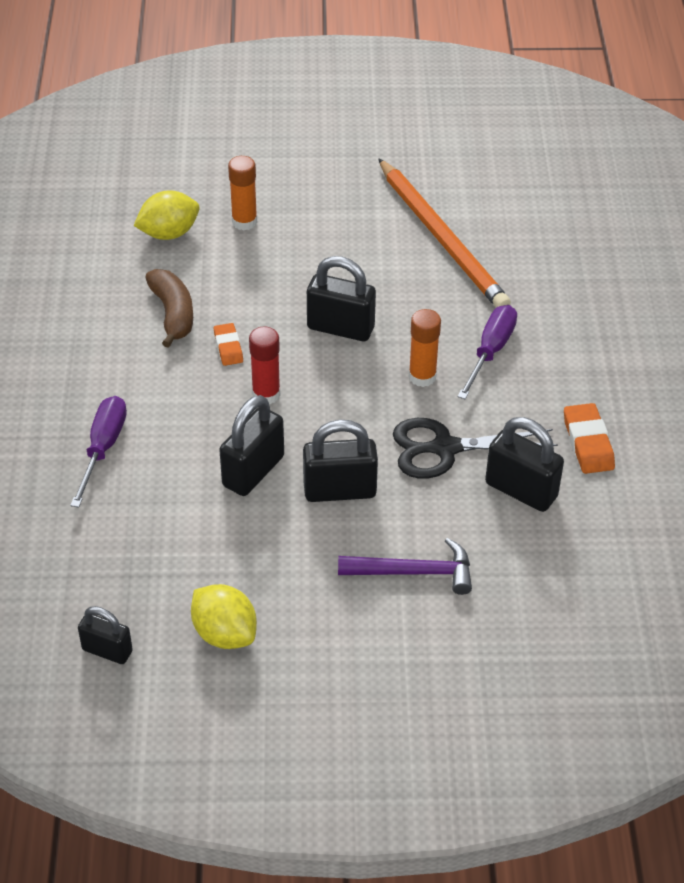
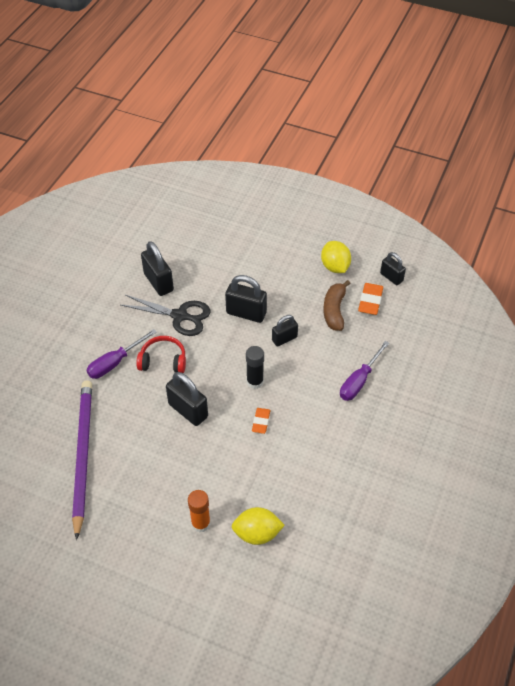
camera: 155 degrees left, 5 degrees up
(173, 314) = (283, 460): brown banana -> brown banana (334, 310)
(253, 471) = (284, 339): black padlock -> black padlock, size x0.64
(266, 394) = (255, 381): red glue stick -> black glue stick
(413, 572) = (235, 263): purple hammer -> none
(422, 376) = (163, 361): orange glue stick -> red headphones
(442, 238) = (83, 455): orange pencil -> purple pencil
(588, 443) = (107, 293): orange eraser -> orange eraser (370, 301)

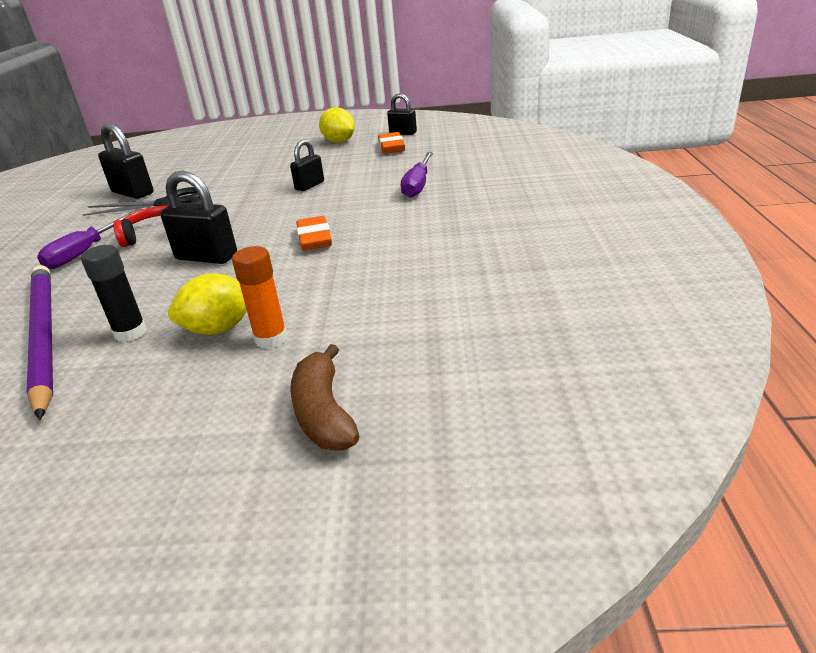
camera: 20 degrees left, 20 degrees down
(246, 313) = (253, 184): black padlock -> none
(255, 381) = (289, 217): black glue stick -> black glue stick (130, 333)
(257, 533) = (367, 320): yellow lemon -> yellow lemon (219, 329)
(261, 422) = (314, 238): orange eraser -> orange eraser, size x1.52
(334, 310) = (356, 160): brown banana -> brown banana (324, 413)

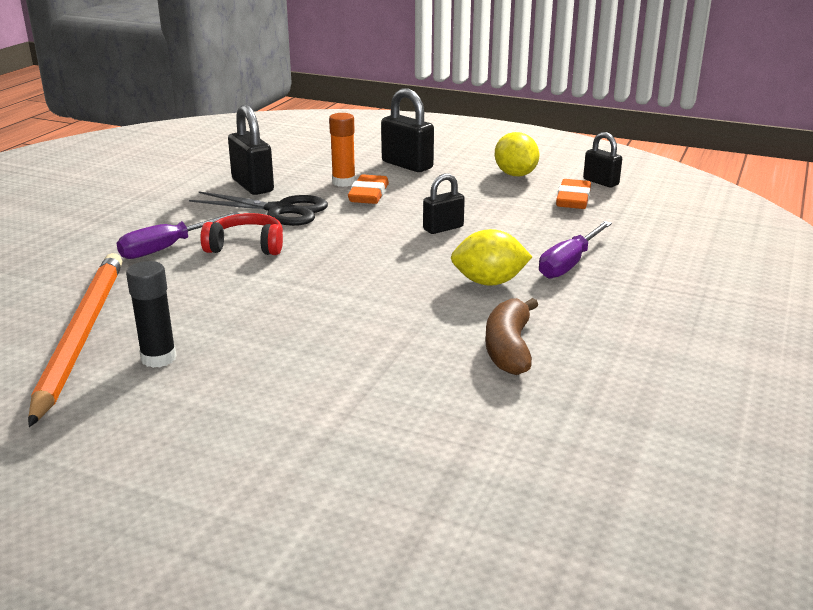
camera: 20 degrees right, 5 degrees down
(44, 336) = (82, 335): purple pencil -> orange pencil
(206, 257) = (280, 290): black padlock -> black padlock (407, 165)
(219, 329) = (242, 382): yellow lemon -> yellow lemon (489, 282)
(271, 339) = (285, 412): orange glue stick -> orange glue stick (343, 182)
(314, 238) = (405, 301): orange eraser -> orange eraser (369, 194)
(324, 413) = (284, 518): brown banana -> brown banana (509, 348)

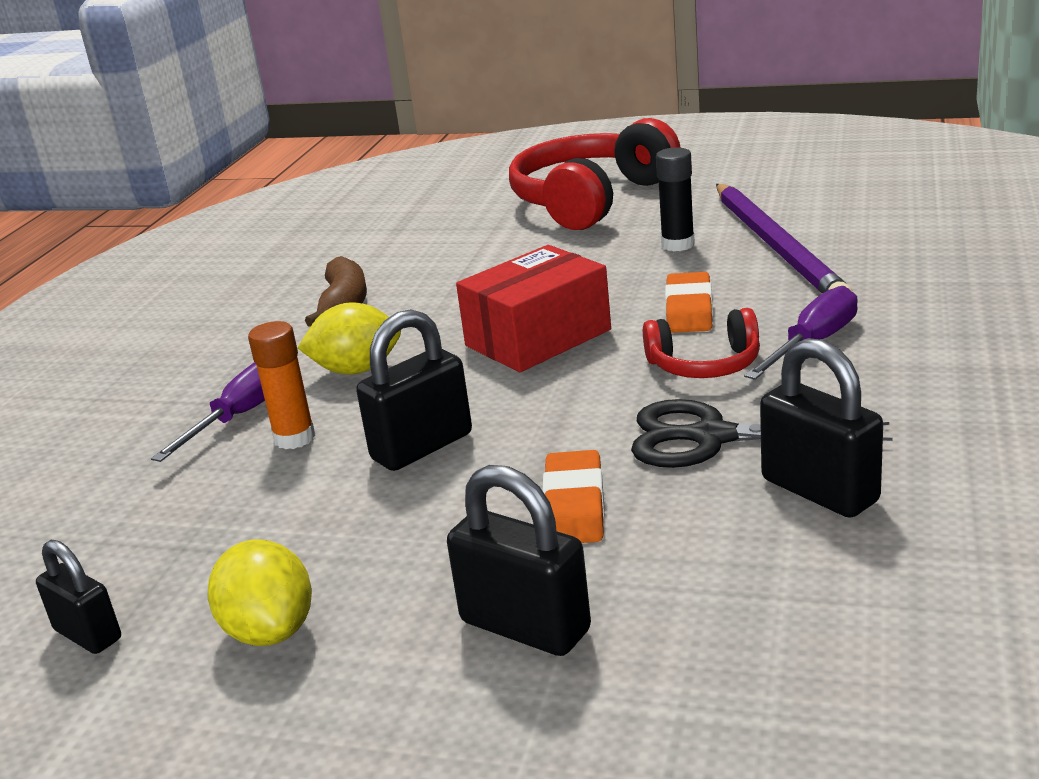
camera: 175 degrees right, 0 degrees up
(82, 335) = (777, 247): orange pencil -> purple pencil
(178, 467) = (591, 200): none -> red headphones
(343, 182) = (642, 534): orange glue stick -> orange glue stick (294, 438)
(344, 284) = (538, 338): none -> red box
(443, 228) = (422, 447): black padlock -> black padlock, size x1.57
(573, 199) = (175, 562): orange eraser -> orange eraser (689, 310)

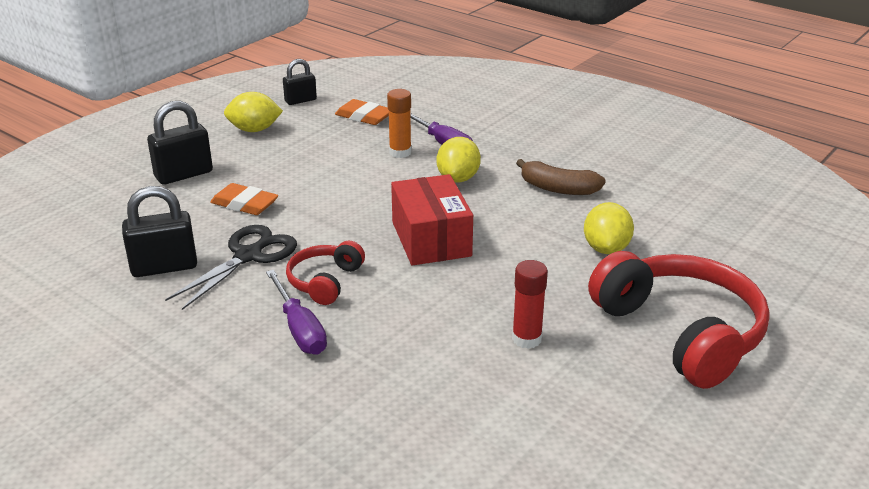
camera: 110 degrees right, 5 degrees up
(422, 447) = (348, 180): black padlock -> none
(470, 253) = (606, 248): none -> yellow lemon
(678, 245) = (526, 339): black glue stick -> red glue stick
(689, 310) = (405, 302): orange eraser -> orange eraser (364, 116)
(777, 247) = (469, 383): purple pencil -> none

